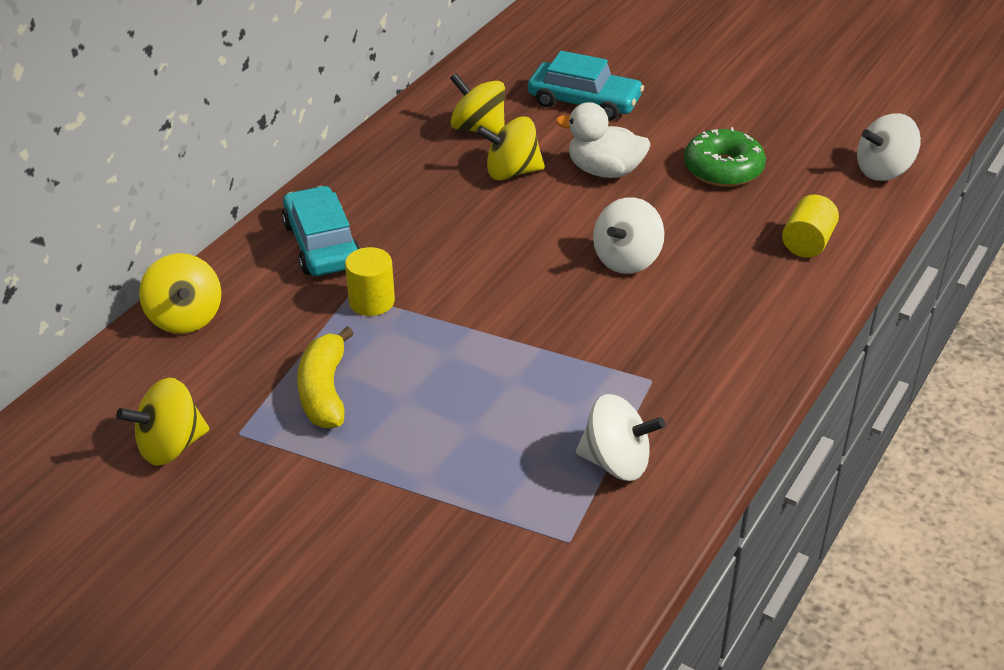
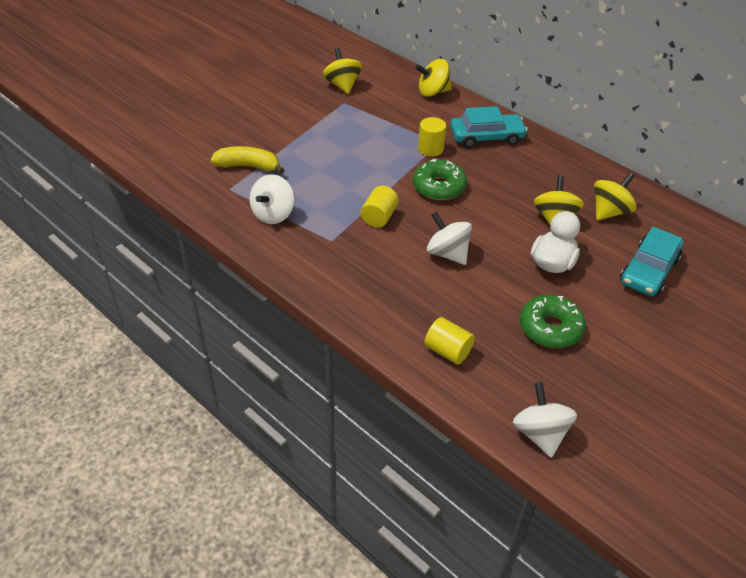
camera: 100 degrees right, 5 degrees up
(324, 391) = (363, 128): yellow banana -> yellow banana (248, 166)
(474, 282) = (439, 187): none -> green donut
(574, 336) = (379, 217): none -> yellow cylinder

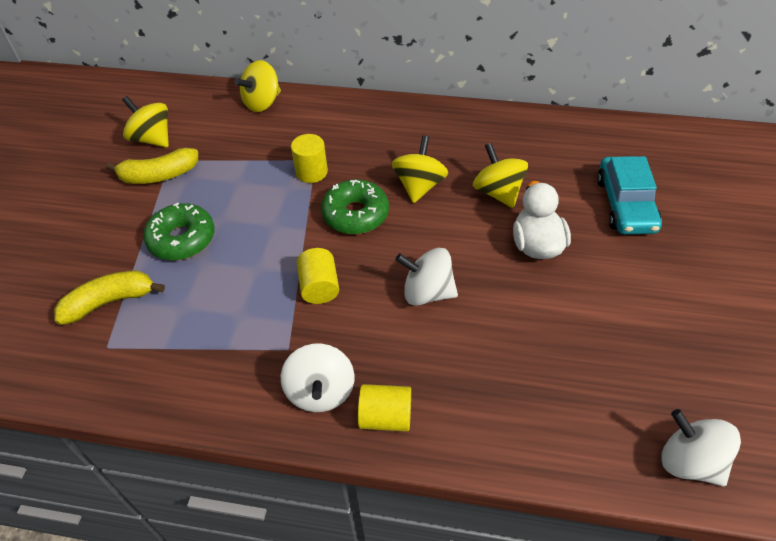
camera: 30 degrees left, 5 degrees up
(273, 214) = (190, 352): white spinning top -> white spinning top (320, 391)
(330, 109) = (159, 175): none -> yellow banana
(448, 351) = (523, 417): yellow cylinder -> yellow cylinder (385, 417)
(486, 137) = (359, 130): turquoise car -> none
(550, 328) = (596, 324): green donut -> green donut (182, 239)
(609, 212) = (540, 157): yellow spinning top -> yellow spinning top (419, 186)

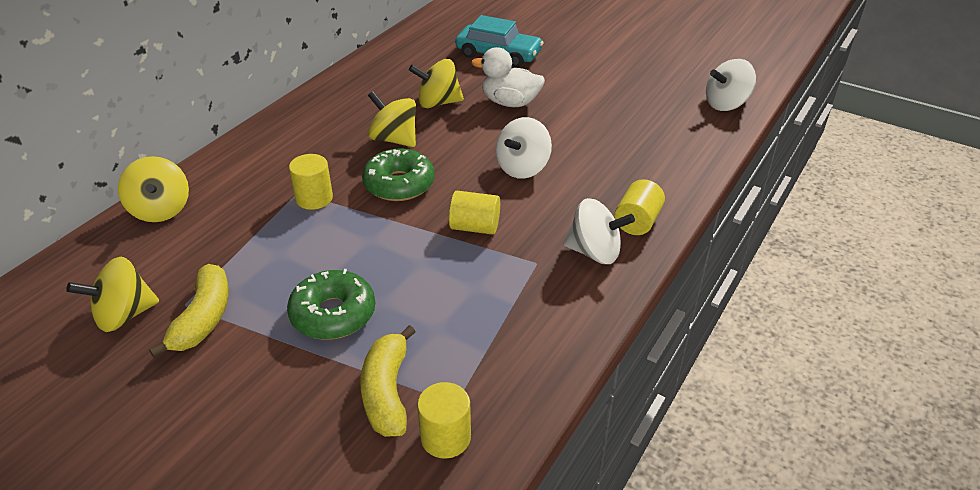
camera: 70 degrees left, 10 degrees down
(71, 353) = (445, 437): none -> yellow cylinder

